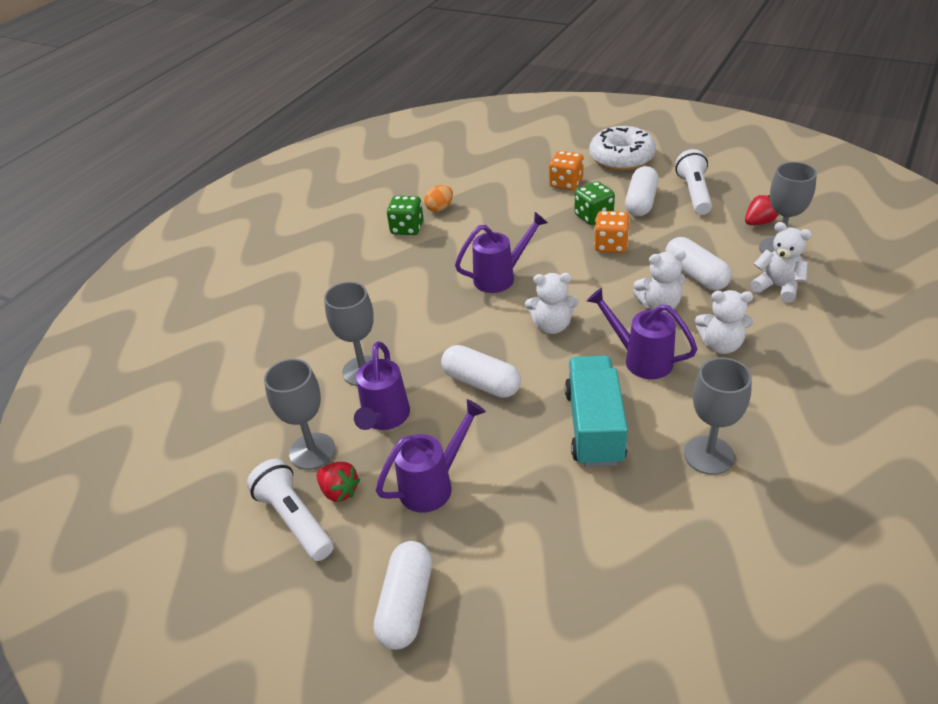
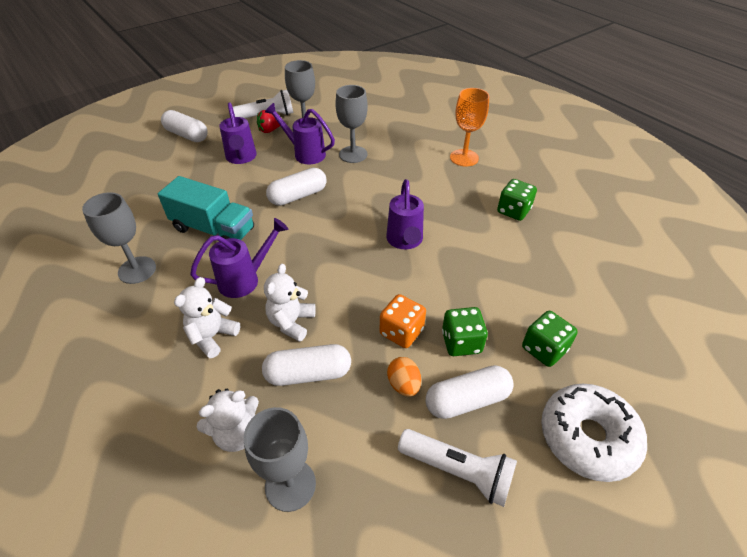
camera: 110 degrees right, 5 degrees up
(325, 280) = (464, 158): none -> orange goblet
(440, 208) = (538, 238): orange egg -> orange egg (403, 384)
(552, 326) = (323, 247): white teddy bear -> none
(566, 183) = (544, 349): orange dice -> green dice
(641, 202) = (467, 400): white capsule -> white capsule turned 60 degrees counterclockwise
(759, 222) = (351, 503): red strawberry -> none

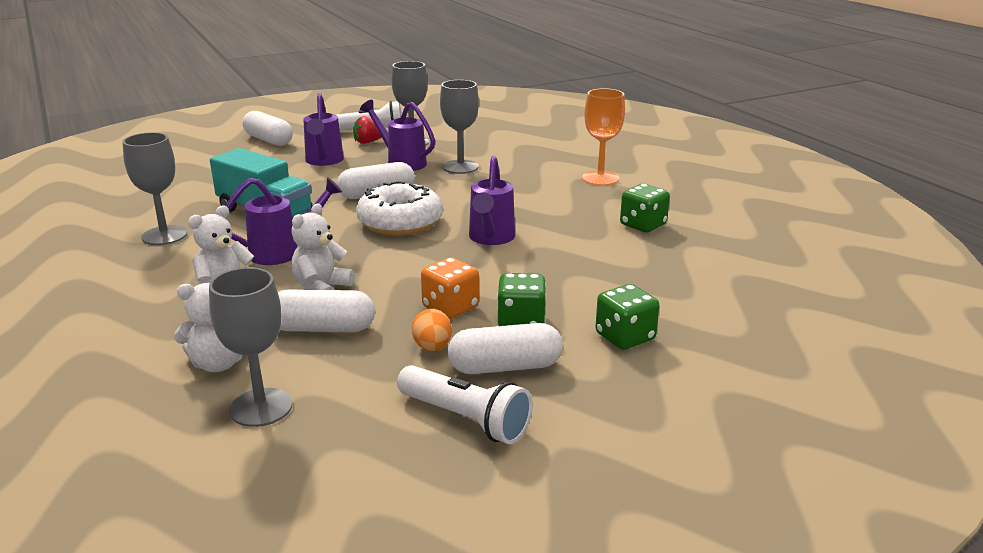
camera: 10 degrees right, 20 degrees down
(587, 437) = (645, 411): white donut -> white donut (400, 222)

